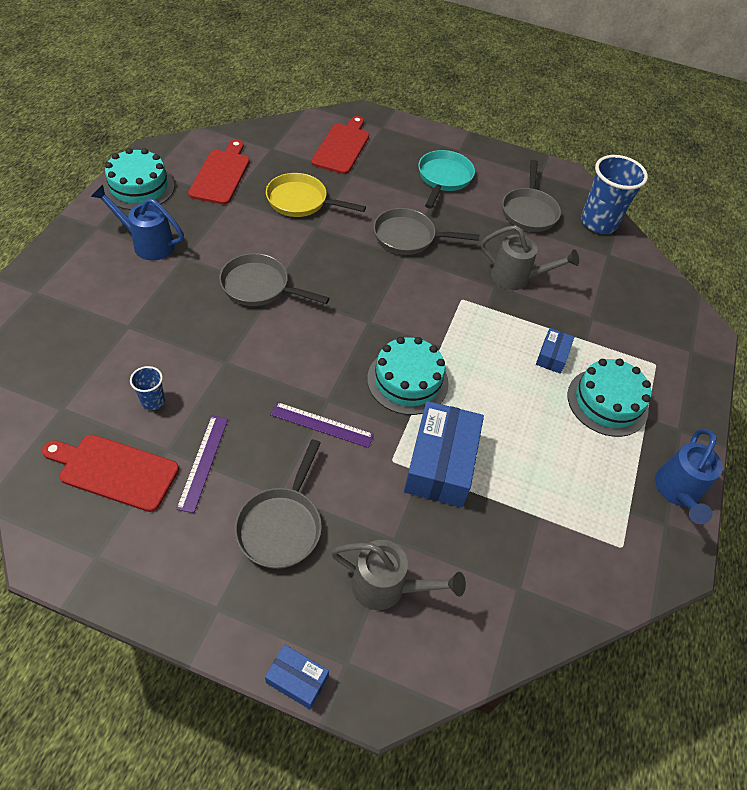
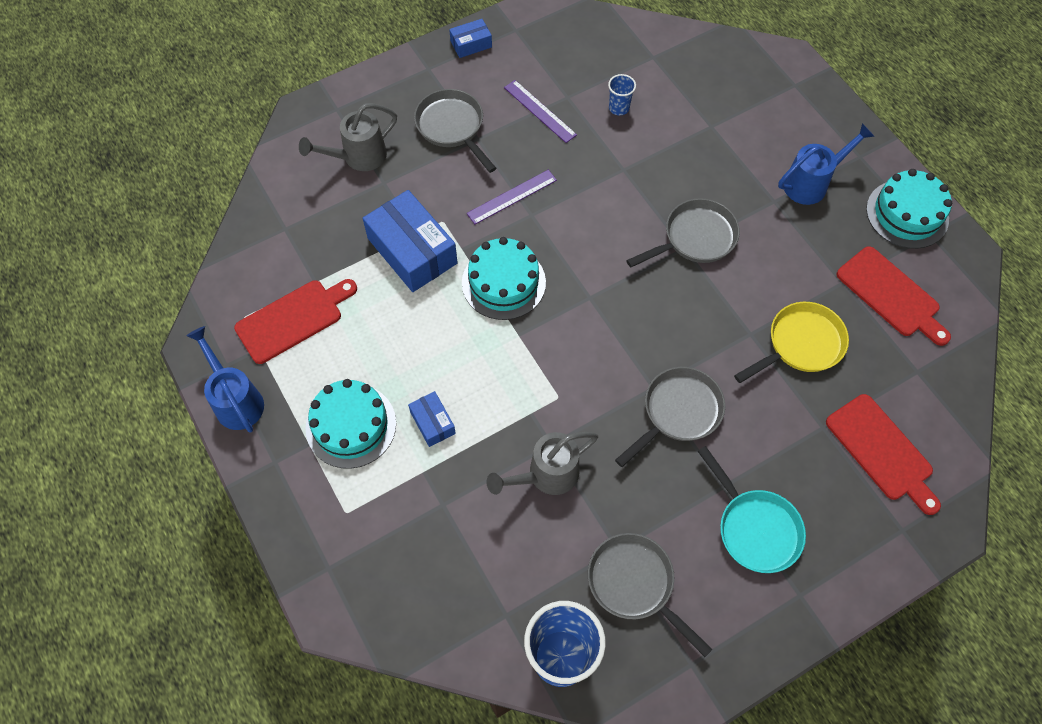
camera: 135 degrees right, 10 degrees up
(114, 471) = (573, 63): red cutting board -> red cutting board (293, 319)
(297, 679) = (351, 82): blue box -> blue box (471, 44)

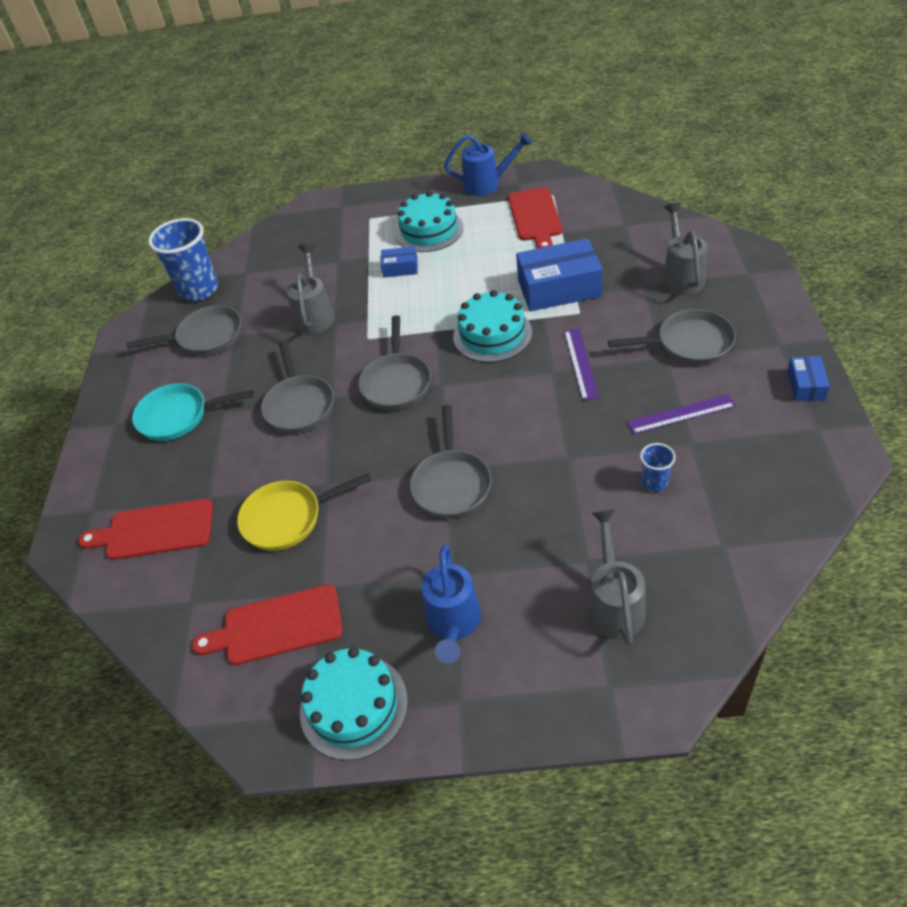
camera: 125 degrees right, 15 degrees down
(606, 337) = (396, 382): none -> grey pan
(736, 100) = (614, 605): none -> grey watering can
(801, 344) = (288, 518): yellow pan -> yellow pan turned 75 degrees clockwise

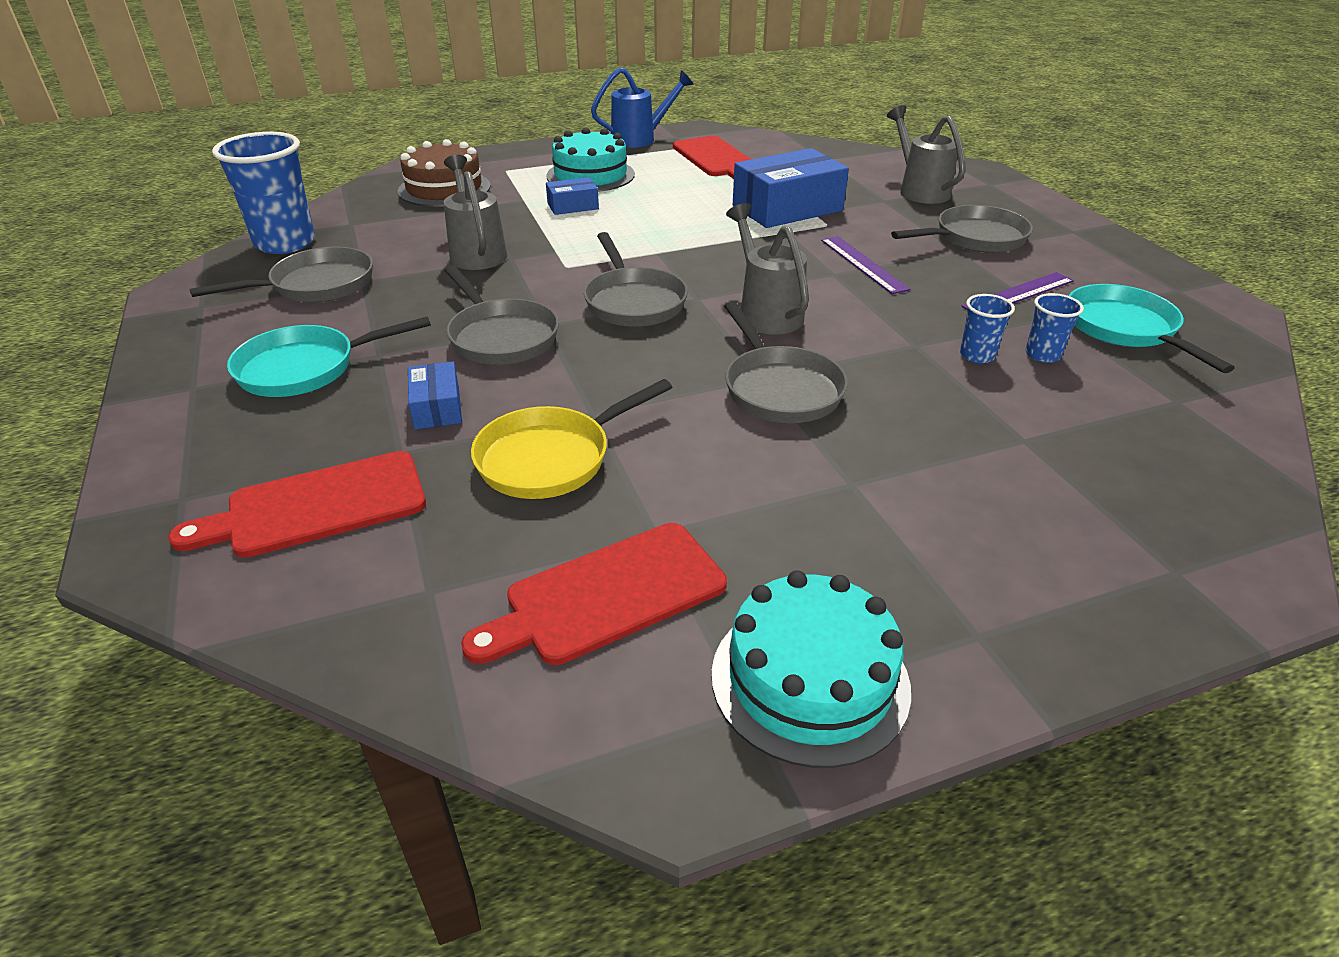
camera: 25 degrees left, 10 degrees down
(319, 237) = (444, 188): none -> brown cake
(453, 623) = (895, 540): blue watering can -> none
(492, 334) = (733, 250): turquoise cake -> none
(605, 475) = (977, 355): none -> blue cup
(614, 605) = (1101, 480): grey watering can -> grey watering can (766, 313)
(738, 466) = (1124, 329): none -> turquoise pan
(806, 385) = (1131, 258): blue box -> blue box (437, 407)

